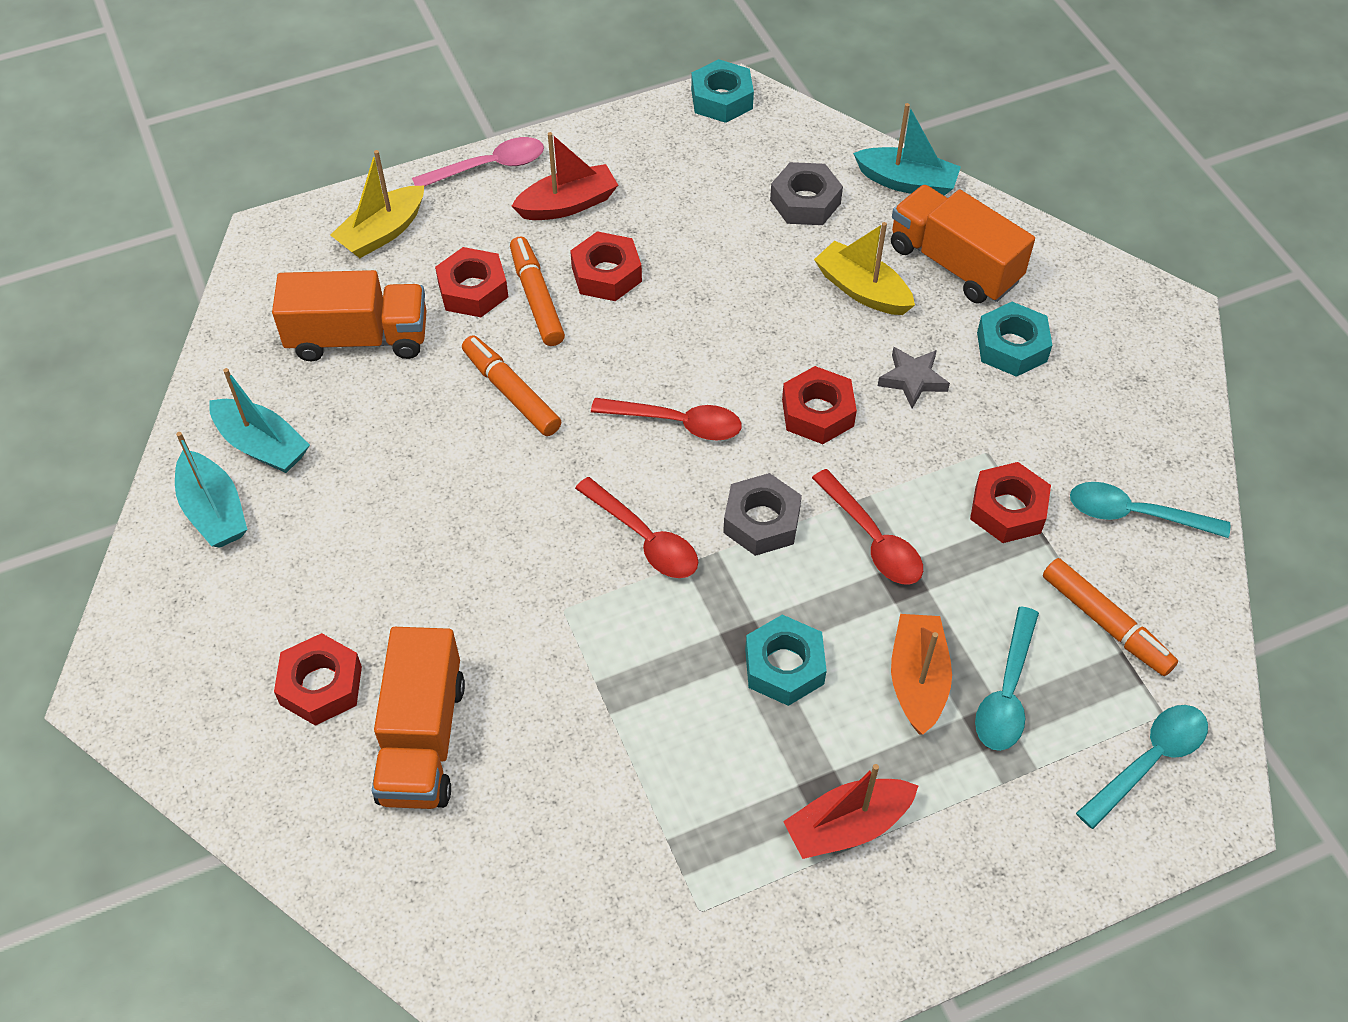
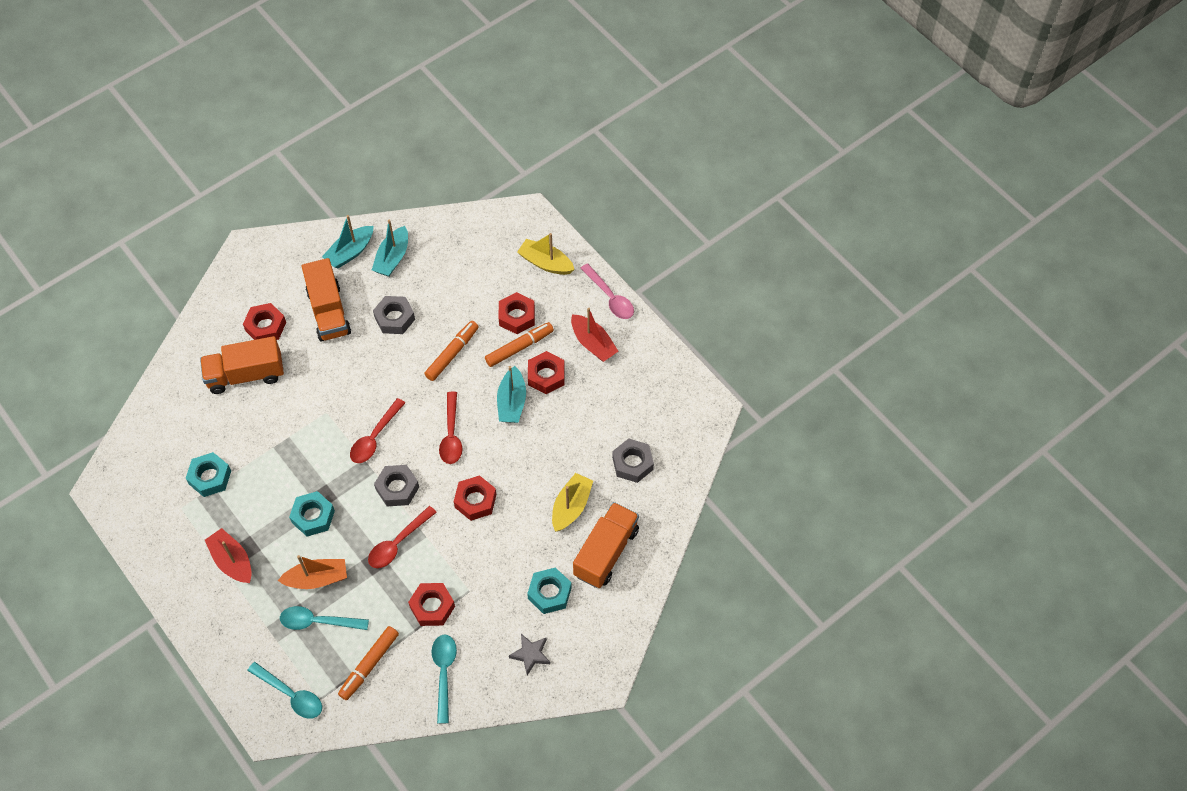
camera: 75 degrees right, 5 degrees up
(359, 338) = (470, 276): orange truck -> orange truck (329, 312)
(398, 465) = (394, 318): none -> grey nut
(721, 99) = (705, 401): turquoise nut -> turquoise nut (210, 477)
(907, 182) = (666, 515): turquoise boat -> turquoise boat (512, 402)
(912, 380) = (511, 544): grey star -> grey star (530, 654)

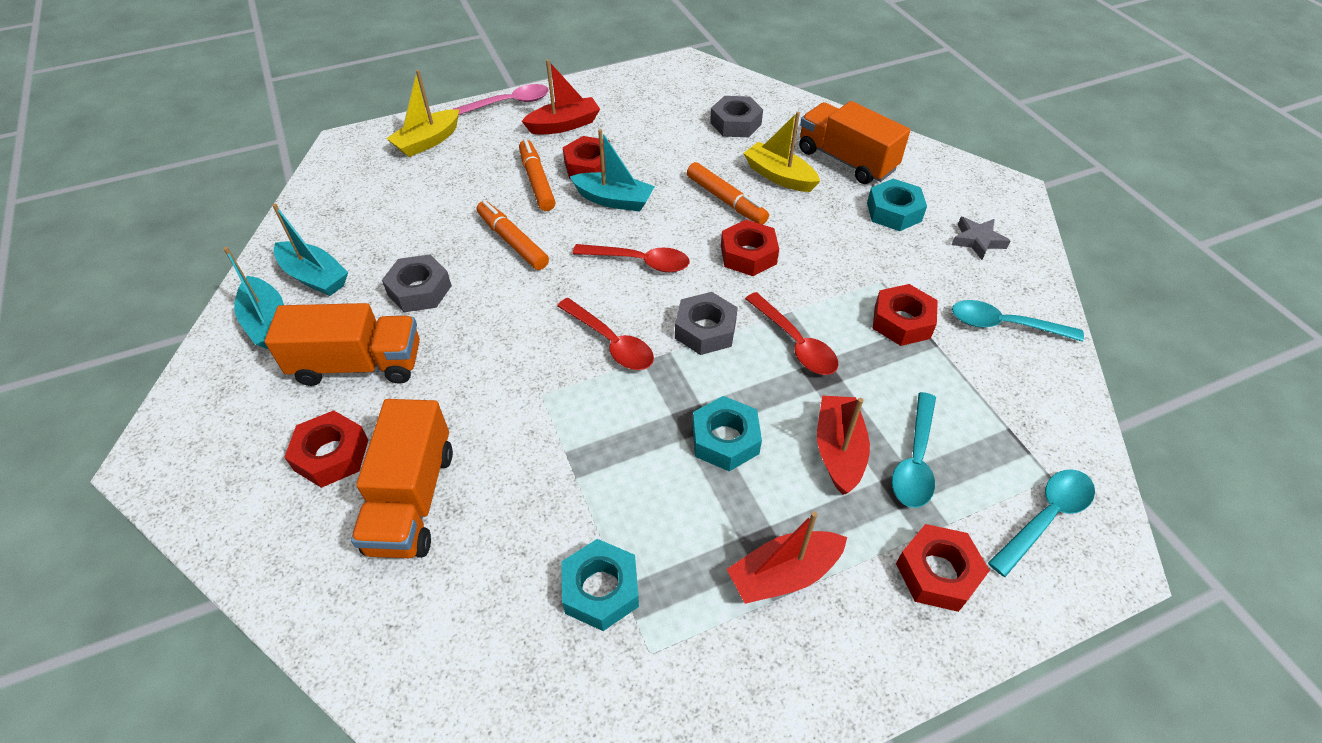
camera: 75 degrees left, 10 degrees down
(317, 579) = (838, 450): orange boat -> red boat
(369, 665) = (992, 406): orange marker -> orange marker (726, 200)
(517, 316) = (490, 176): red nut -> red nut (937, 572)

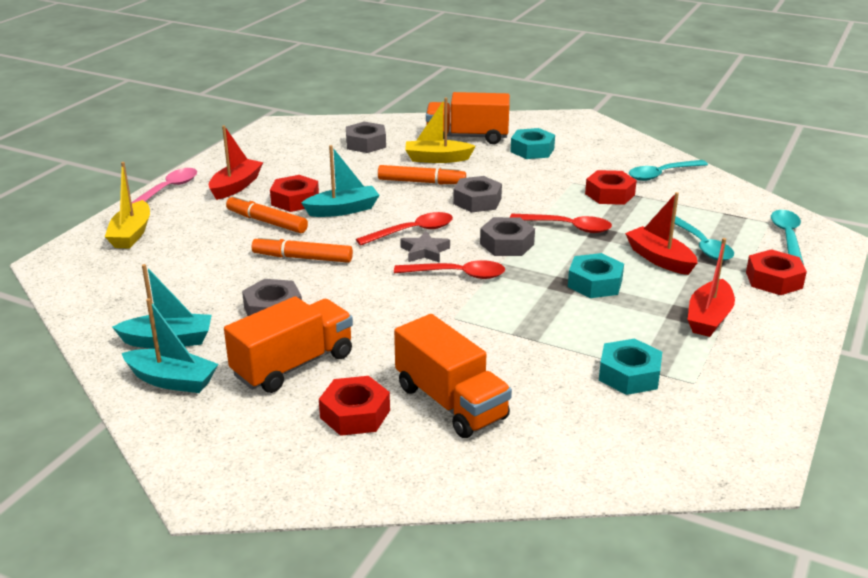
camera: 40 degrees left, 20 degrees down
(748, 255) = (477, 201): red nut -> grey nut
(977, 241) = (596, 146): grey star -> grey star (424, 251)

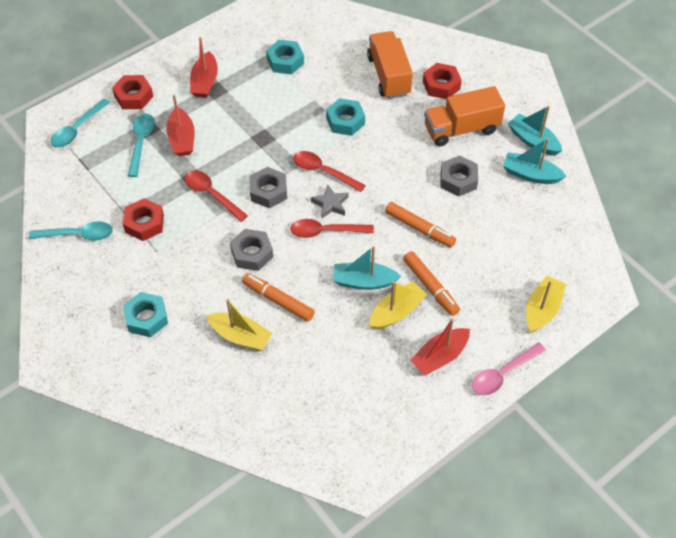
camera: 155 degrees left, 25 degrees up
(295, 200) = (396, 312): red nut -> yellow boat
(366, 144) = (289, 395): grey nut -> none
(467, 137) = (186, 369): orange truck -> none
(595, 283) = (243, 132): turquoise nut -> turquoise nut (345, 121)
(708, 318) = (205, 82): red boat -> red boat turned 135 degrees clockwise

